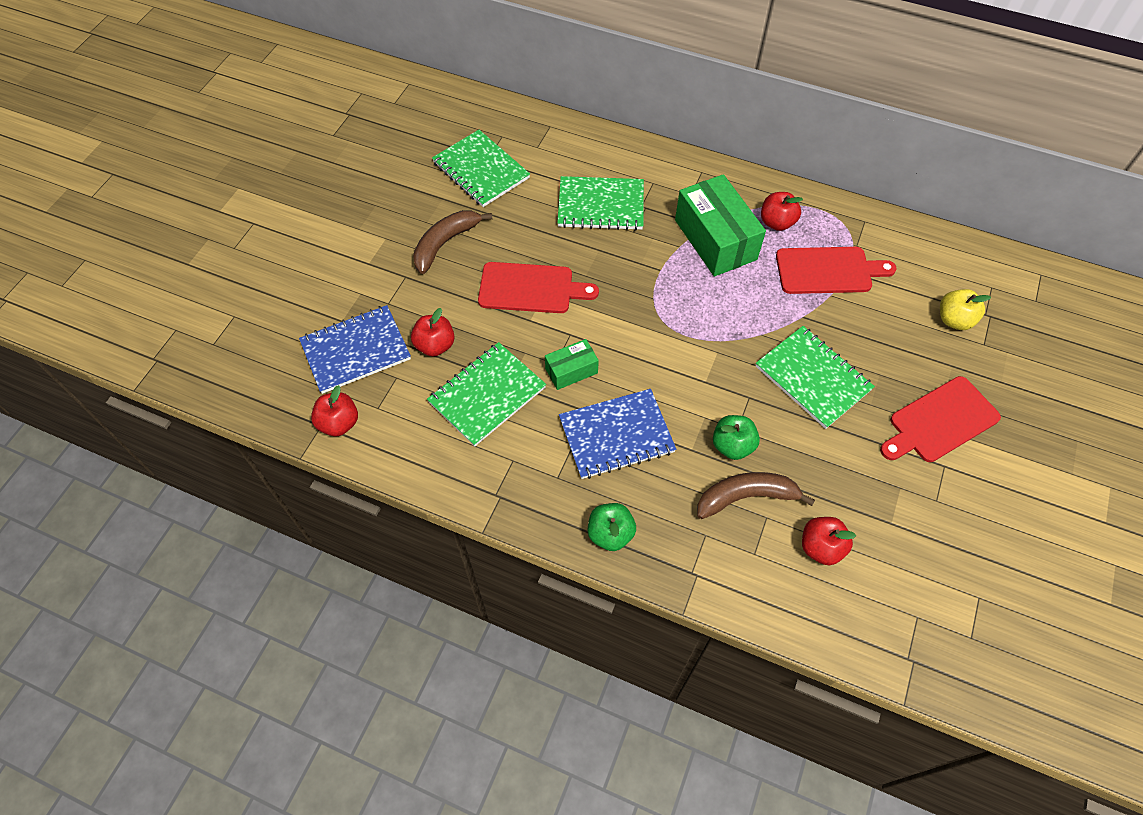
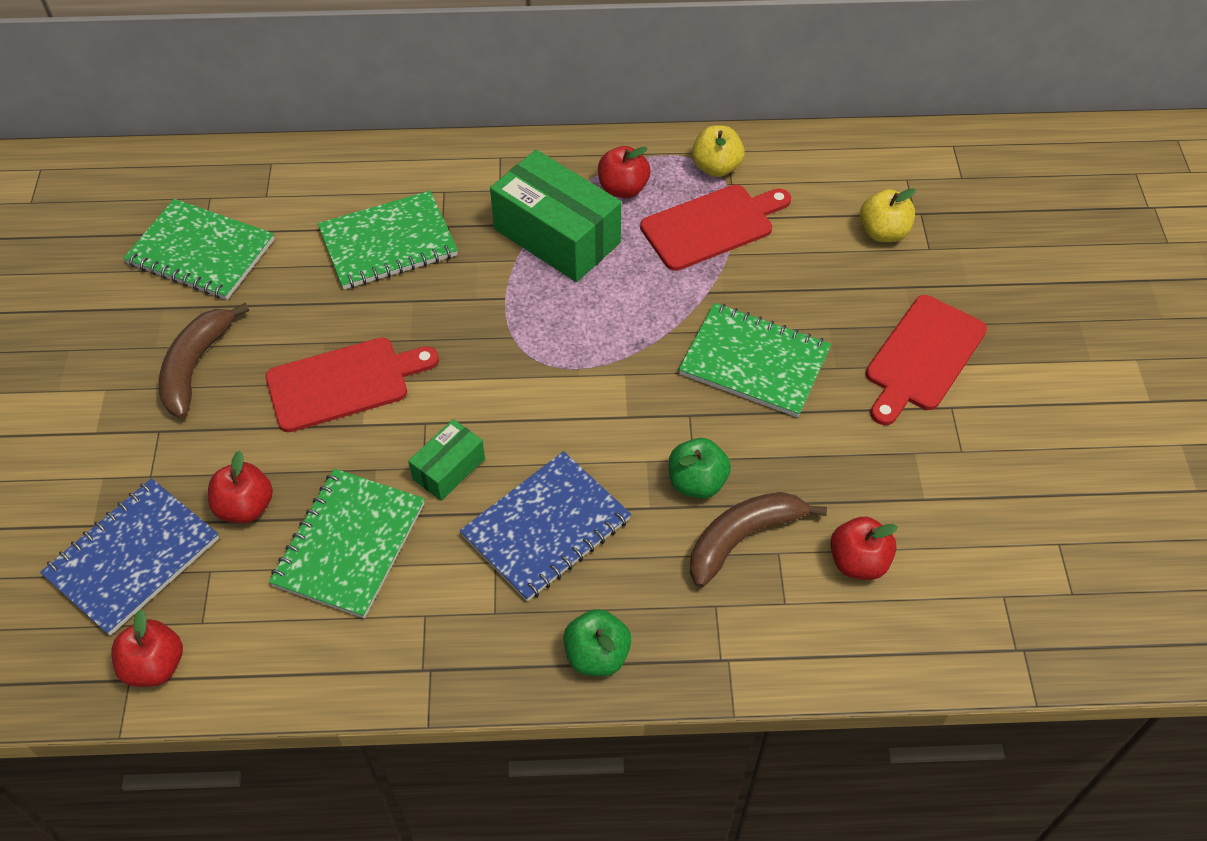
camera: 25 degrees left, 5 degrees down
(851, 230) = (716, 167): none -> yellow apple

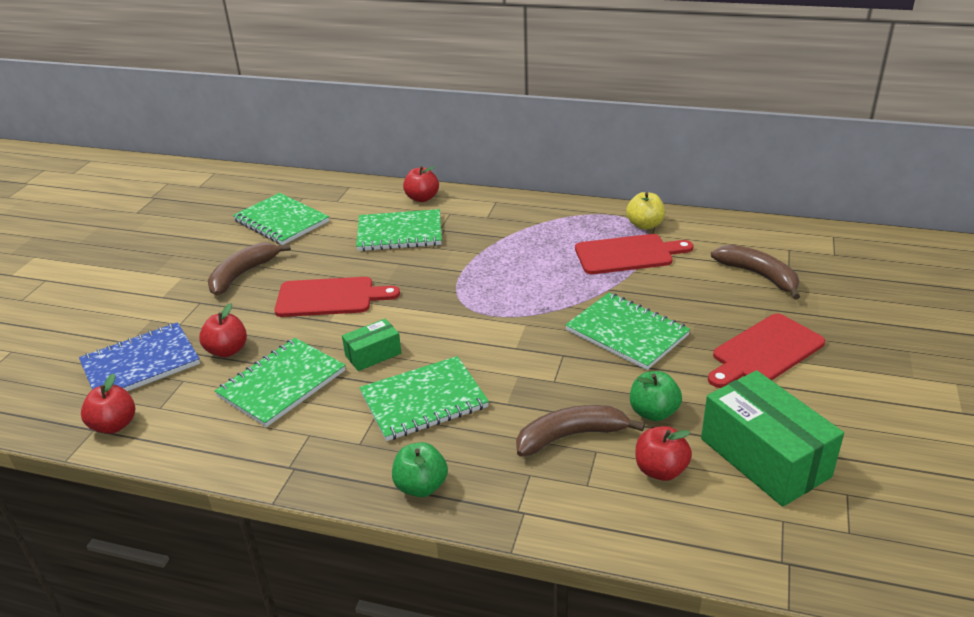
camera: 20 degrees right, 20 degrees down
(546, 527) = (423, 400): blue notebook -> green notebook
(557, 236) = (514, 245): green box -> green box (764, 457)
(623, 189) = (572, 227): red apple -> red apple (422, 198)
(697, 482) = (550, 395): green apple -> green apple (653, 412)
(883, 232) = (759, 276): yellow apple -> brown banana

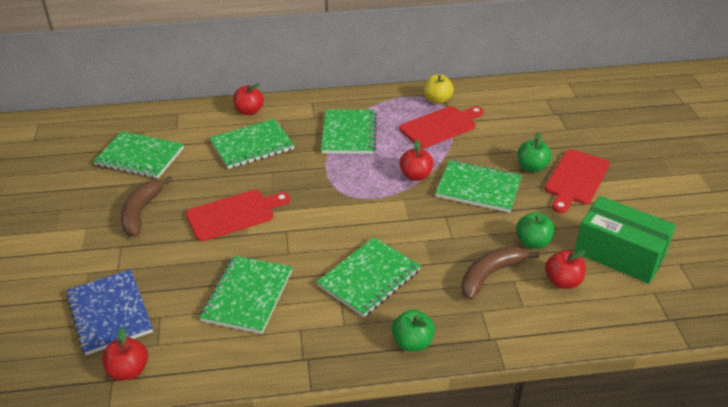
camera: 25 degrees left, 5 degrees up
(141, 364) = (110, 313): blue notebook -> blue notebook turned 60 degrees counterclockwise
(227, 350) = (179, 281): red apple -> red apple (415, 176)
(373, 354) = (304, 252): green box -> none
(513, 241) = (348, 133): none -> green notebook
(714, 324) = (532, 167): none -> green apple
(759, 276) = (539, 123): brown banana -> none

